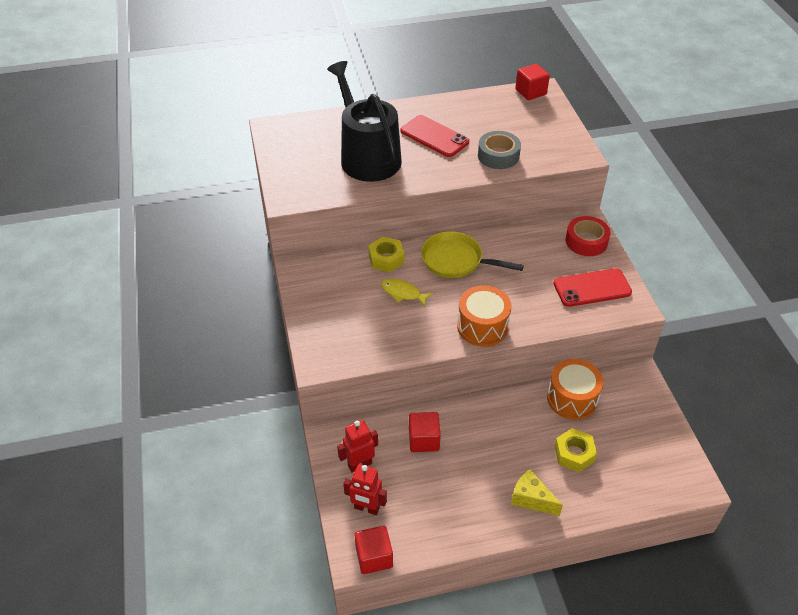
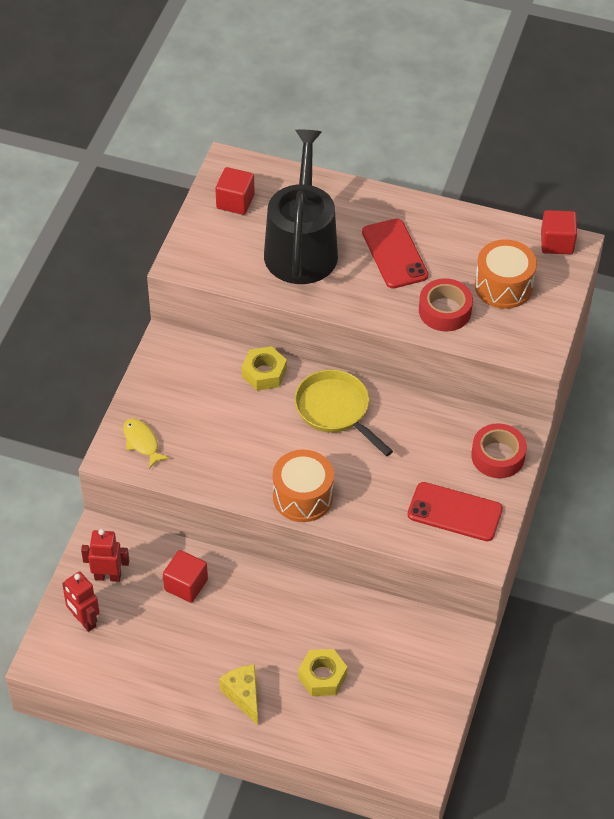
camera: 30 degrees right, 5 degrees up
(374, 557) = (59, 668): red cube -> red cube (235, 201)
(403, 293) = (251, 420): yellow fish -> yellow fish (142, 442)
(498, 156) = (445, 311): grey tape -> red tape
(572, 398) = (369, 621): orange drum -> orange drum (503, 286)

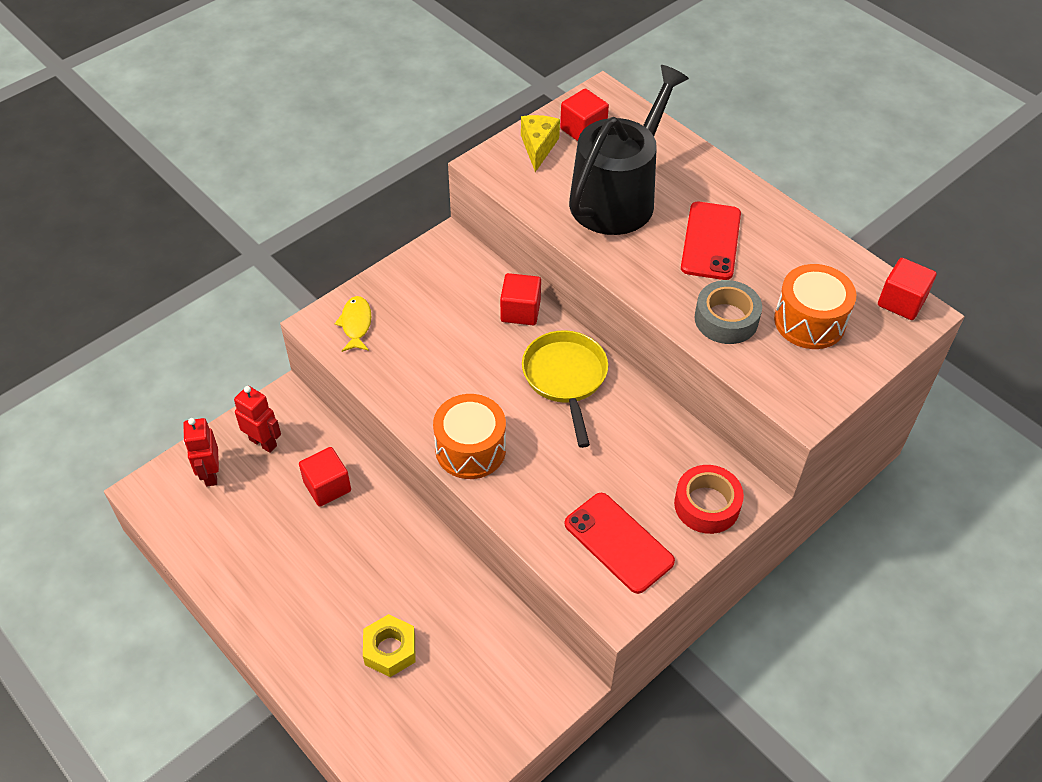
camera: 30 degrees right, 0 degrees up
(243, 696) = (299, 627): yellow cheese -> yellow cheese (538, 147)
(264, 373) = (520, 311): yellow nut -> red cube
(445, 311) = (726, 319): red tape -> grey tape

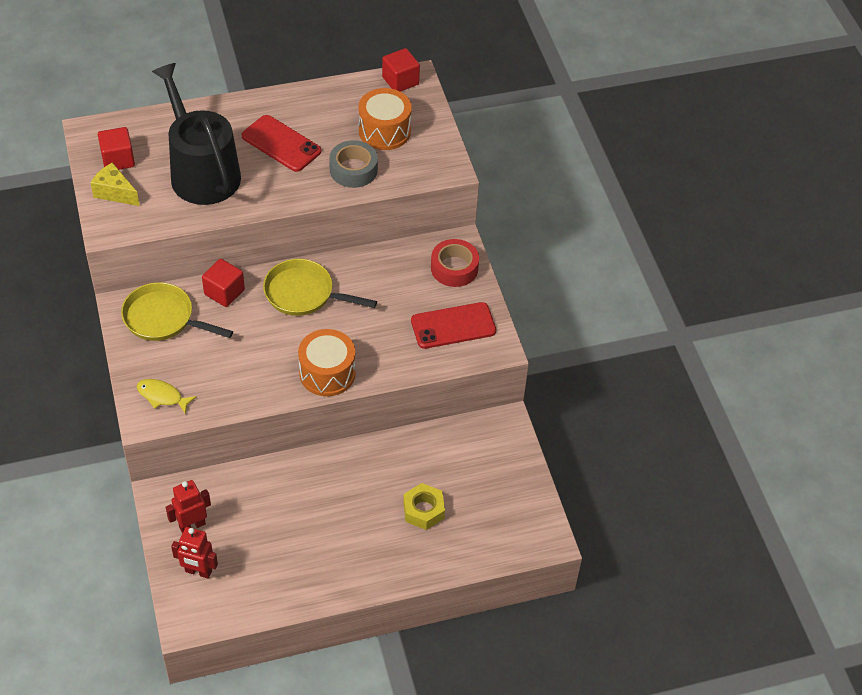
camera: 65 degrees left, 0 degrees up
(327, 486) = (263, 498): red cube -> none
(453, 280) = (163, 318): none -> yellow pan

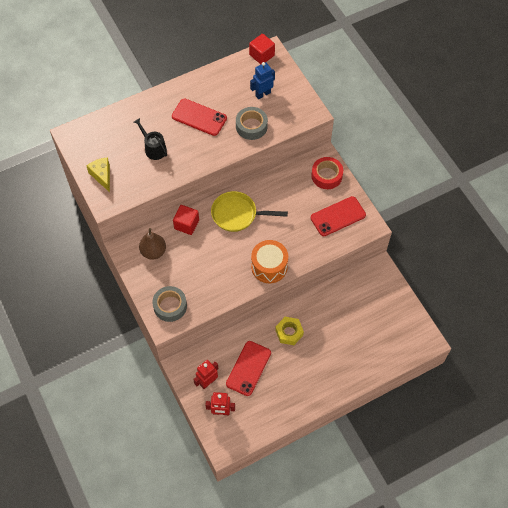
camera: 10 degrees left, 10 degrees up
(115, 193) = (102, 176): yellow cheese -> yellow cheese turned 45 degrees clockwise
(118, 159) = (96, 151): red cube -> none
(162, 396) = (170, 306): yellow fish -> grey tape
(163, 318) = (153, 251): yellow pan -> brown pear
(201, 171) = (153, 148): black watering can -> black watering can, size x0.46
(260, 519) = (248, 368): none -> red phone
(384, 131) = (263, 94): orange drum -> blue robot
(423, 510) = (347, 339): yellow nut -> yellow nut (289, 332)

